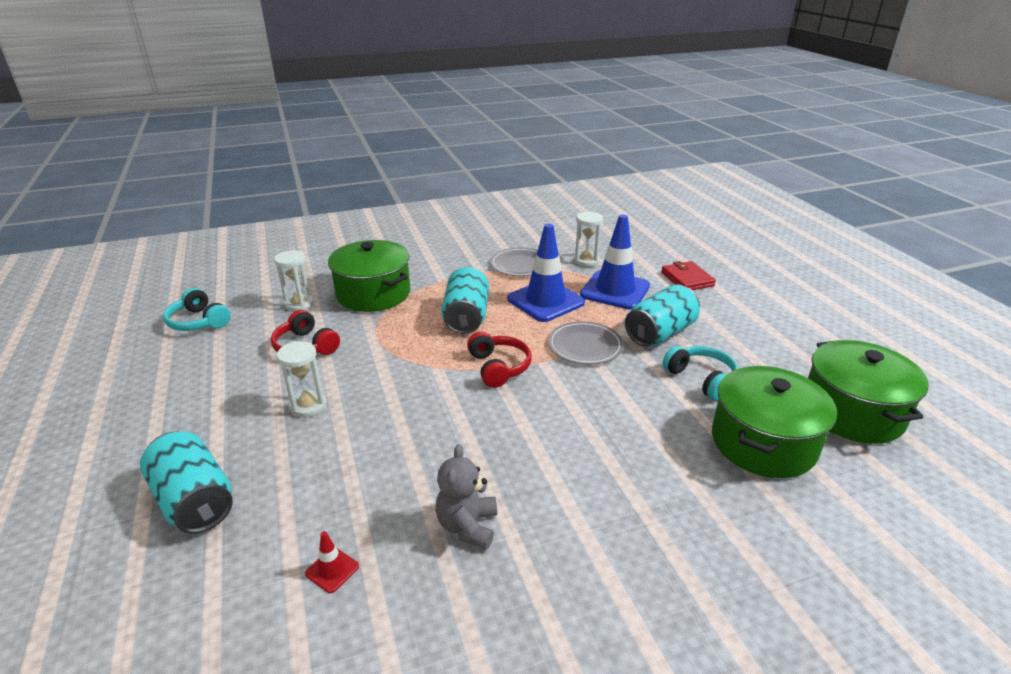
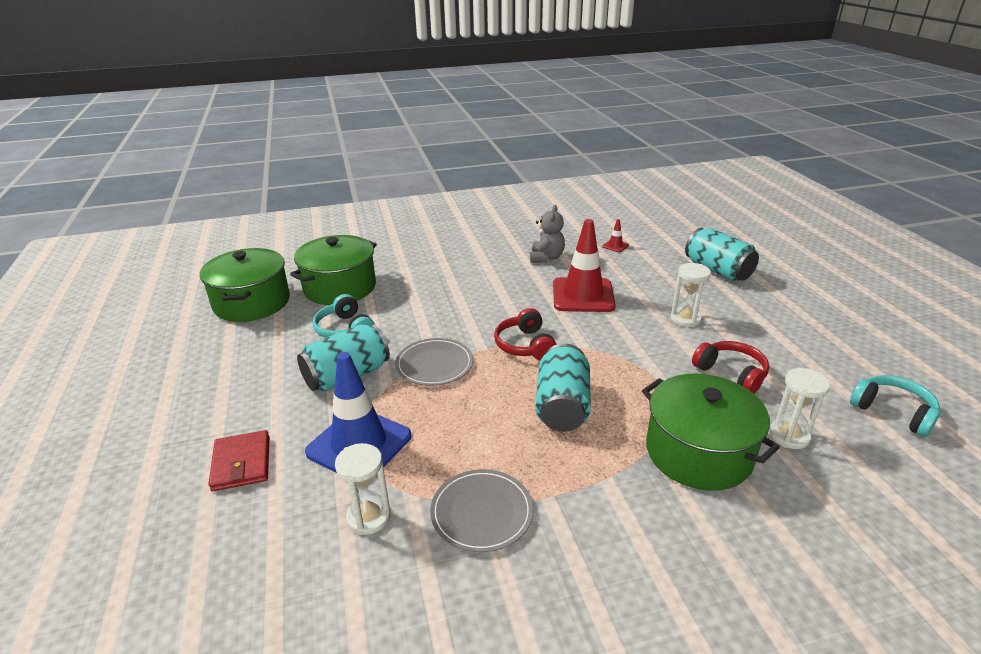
camera: 175 degrees left, 0 degrees up
(422, 439) = (583, 295): none -> red traffic cone
(545, 301) = (460, 428): blue traffic cone -> none

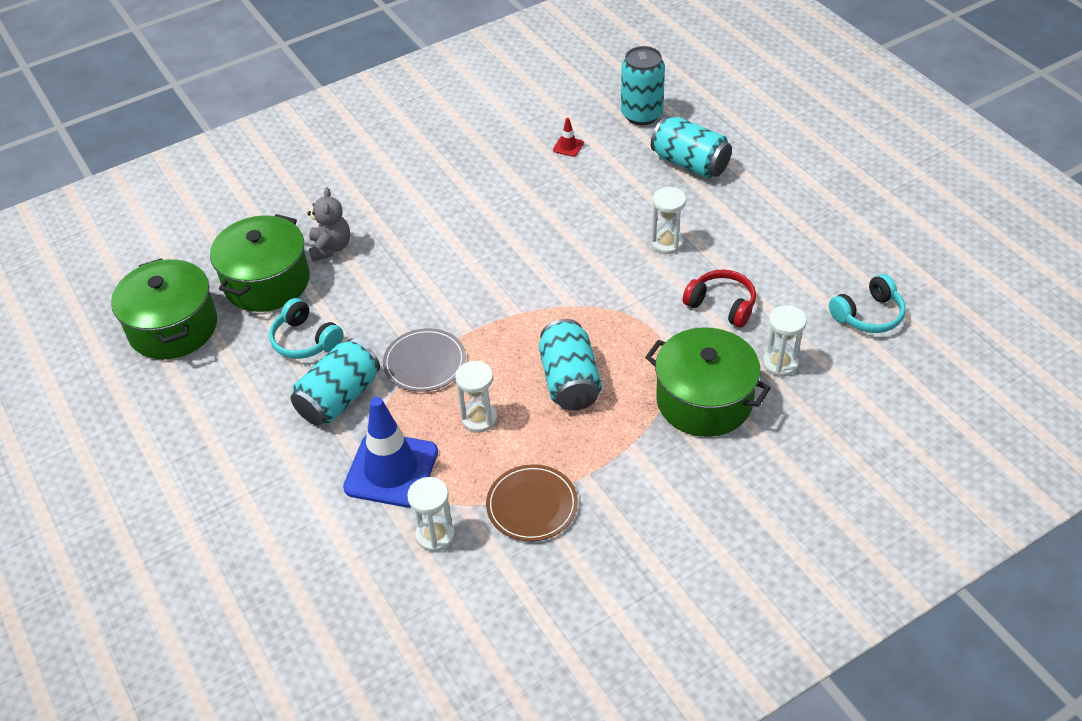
camera: 15 degrees left, 15 degrees up
(241, 463) = (288, 517): red wallet -> none
(462, 419) = (479, 418): none -> white hourglass
(481, 512) = (532, 505): grey plate -> brown plate
(525, 345) = (510, 316): red headphones -> none
(546, 257) = (493, 183): grey teddy bear -> grey teddy bear (330, 247)
(583, 295) = (551, 233): red traffic cone -> none
(682, 236) = (641, 114): none -> turquoise can
(893, 412) = (868, 315): turquoise headphones -> turquoise headphones turned 120 degrees clockwise

